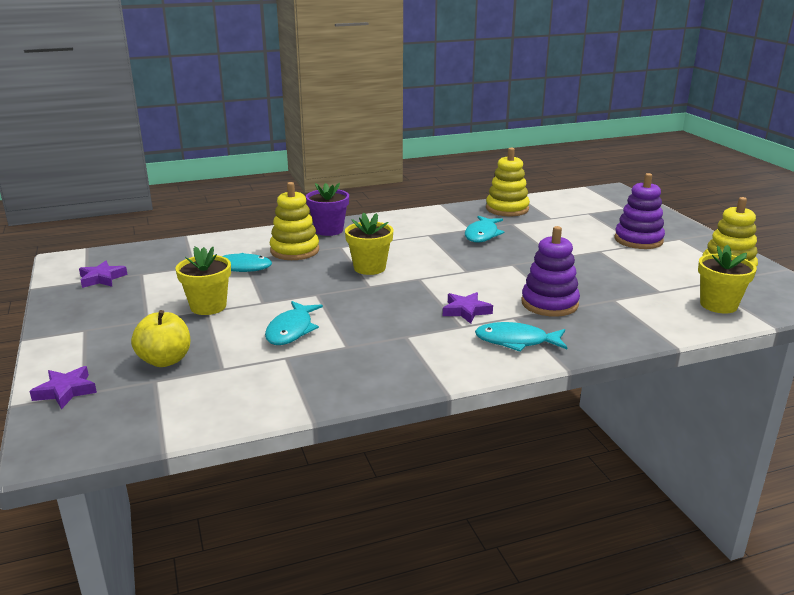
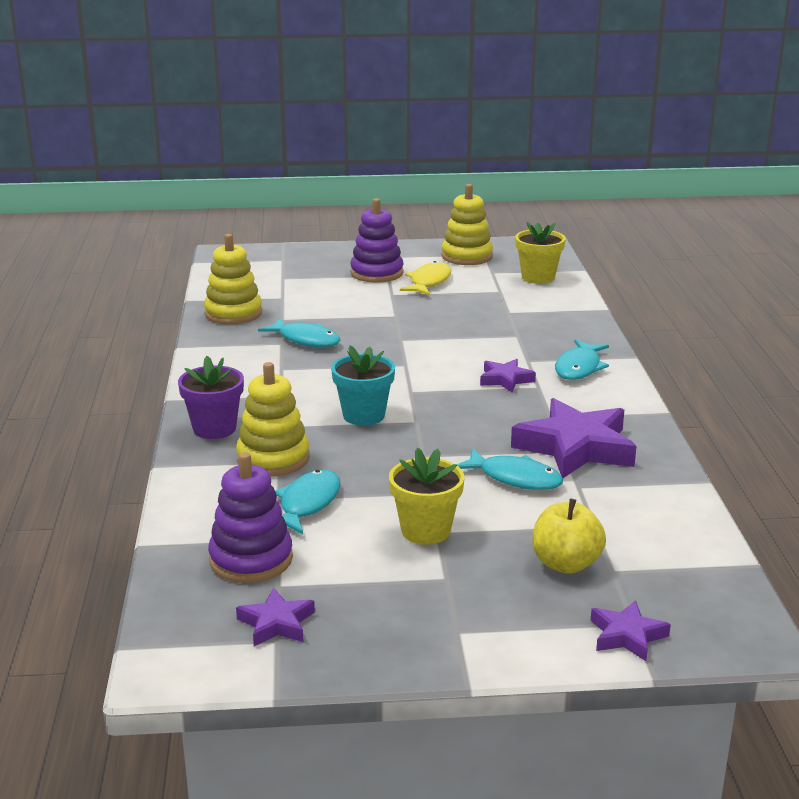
camera: 75 degrees left, 0 degrees up
(353, 351) = (575, 447): none -> purple star
(369, 268) = (364, 415): yellow flower pot -> turquoise flower pot
(549, 303) = (505, 340): purple stacking toy -> purple stacking toy (251, 559)
(644, 260) = (429, 282): none -> yellow fish

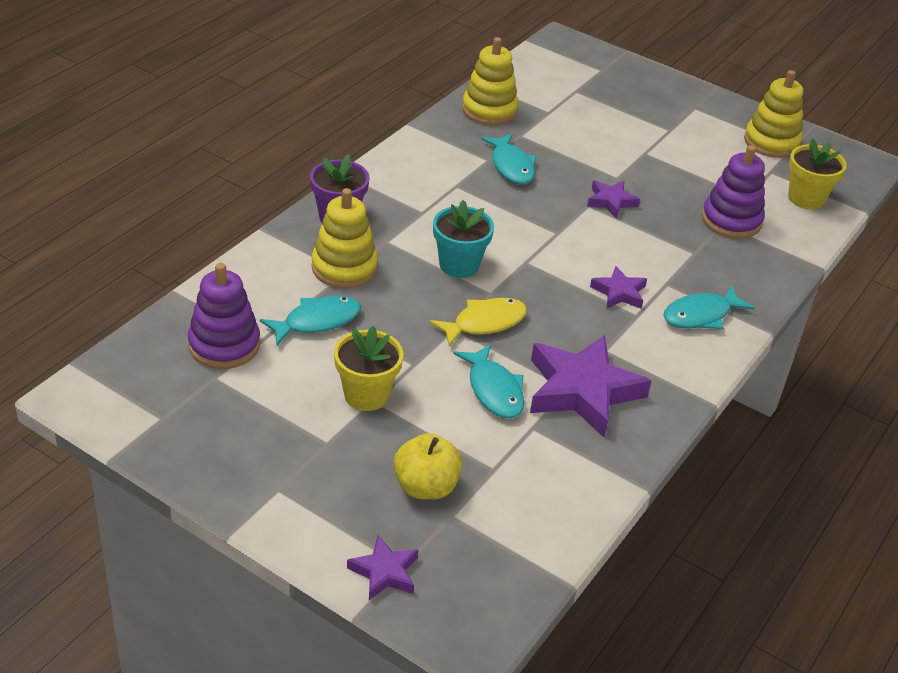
camera: 35 degrees right, 15 degrees up
(276, 623) = (177, 405): purple star -> purple star (611, 201)
(377, 273) = (663, 123): purple stacking toy -> purple stacking toy (731, 220)
(429, 282) = (696, 155): yellow fish -> yellow fish (484, 323)

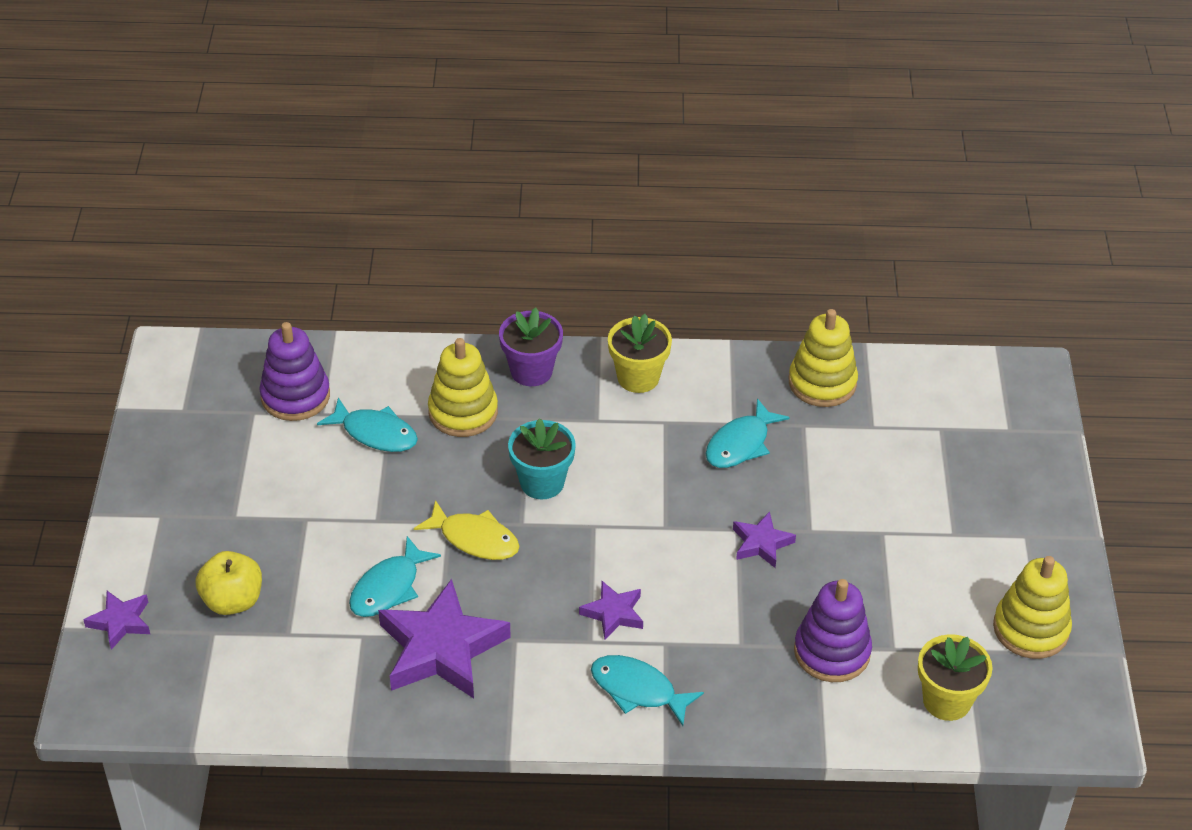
camera: 60 degrees right, 5 degrees up
(366, 395) = (311, 510): yellow flower pot -> yellow flower pot (638, 377)

